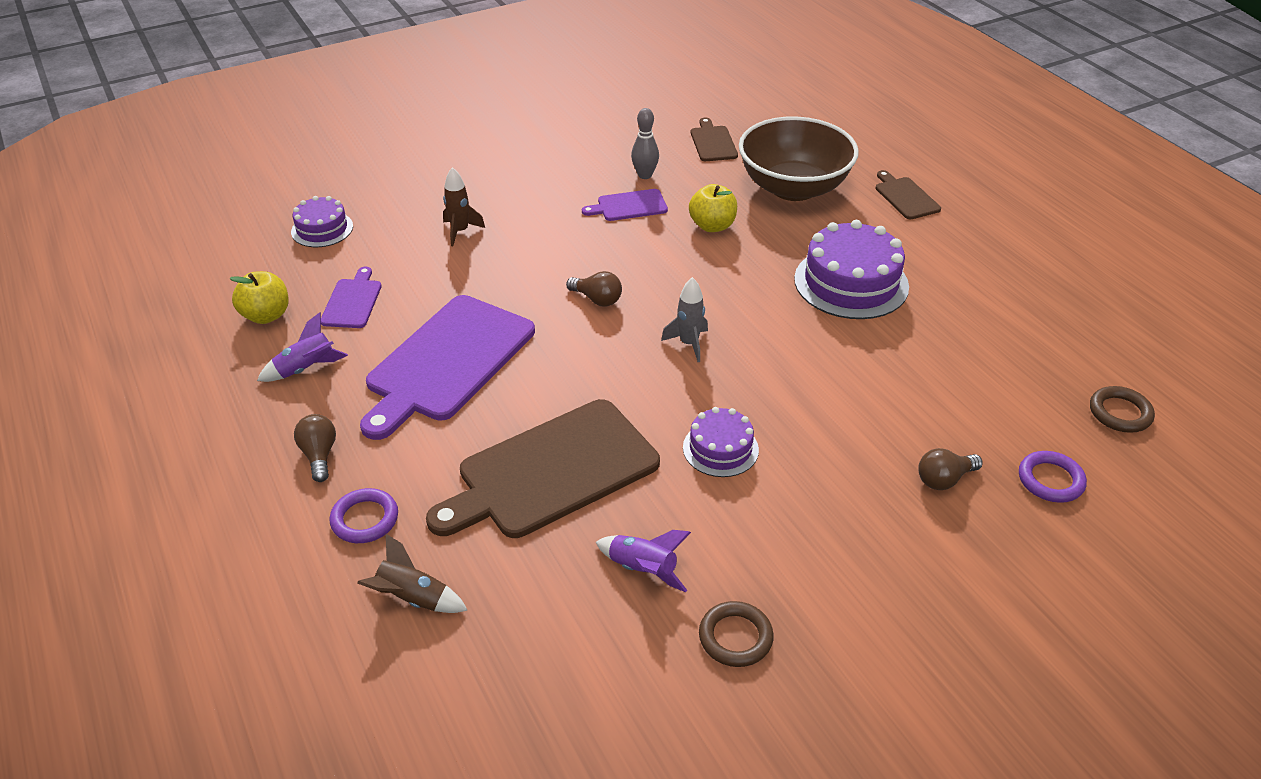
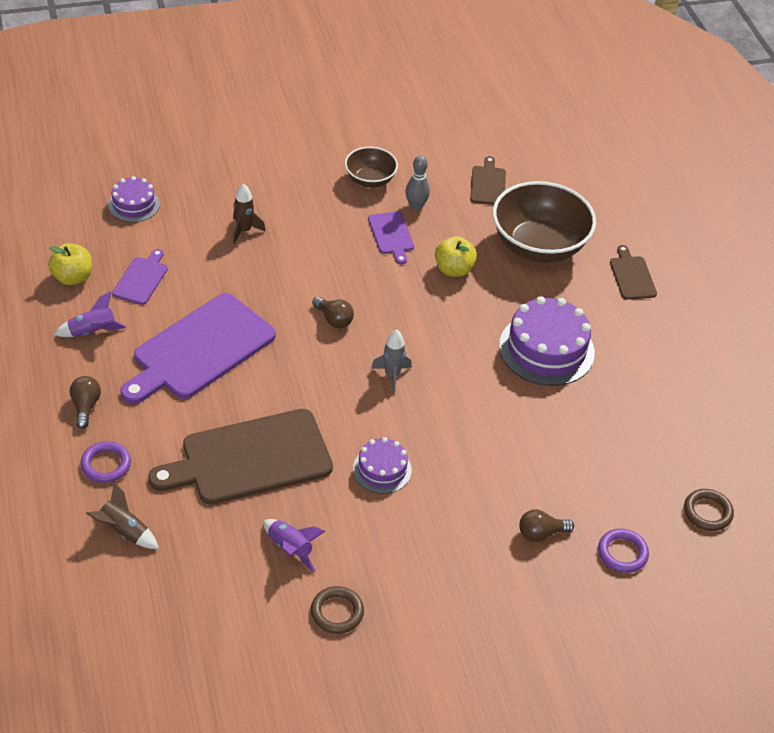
camera: 10 degrees right, 5 degrees up
(584, 160) = (370, 180): none -> brown bowl
(629, 206) = (391, 235): purple cutting board -> purple cutting board turned 105 degrees counterclockwise

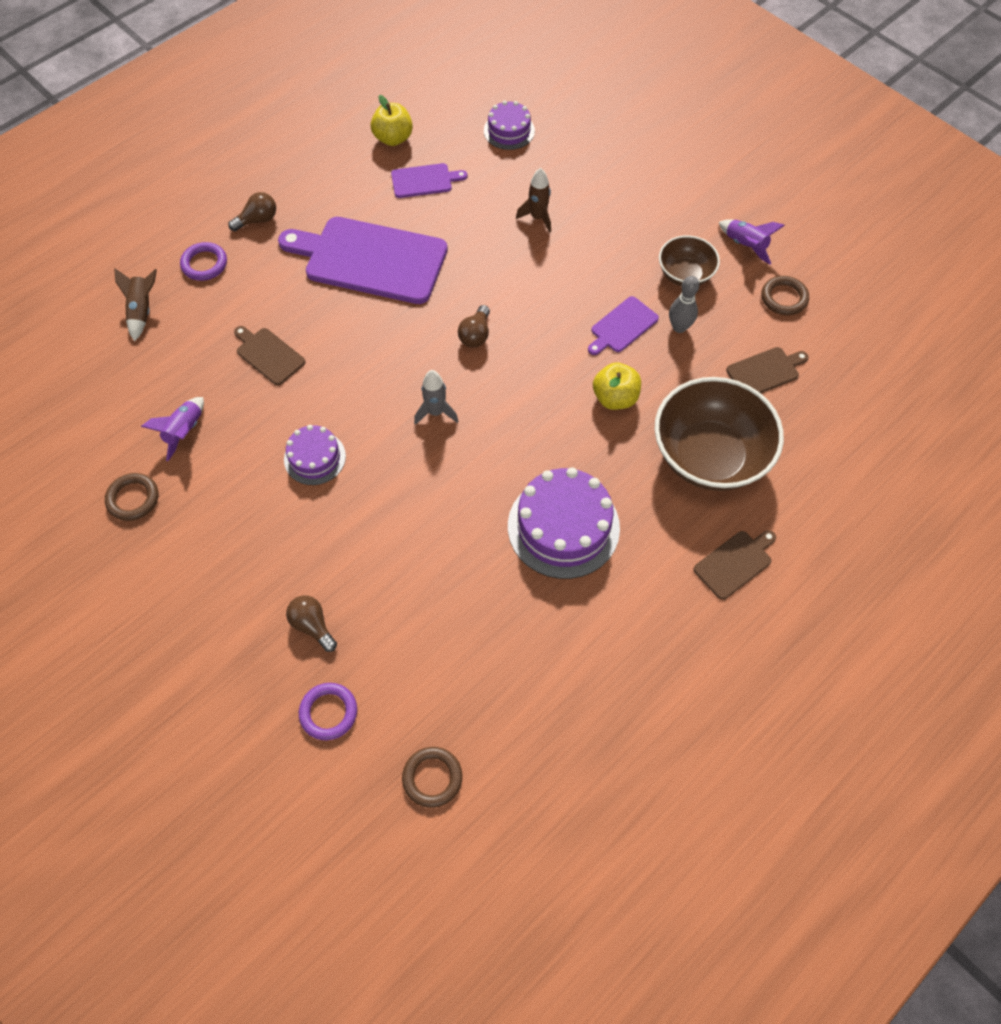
camera: 65 degrees right, 15 degrees up
(92, 332) = (341, 182): purple rocket -> purple rocket (745, 245)
(250, 458) = (268, 355): brown cutting board -> brown cutting board, size x0.47
(432, 143) = (784, 298): none -> brown ring

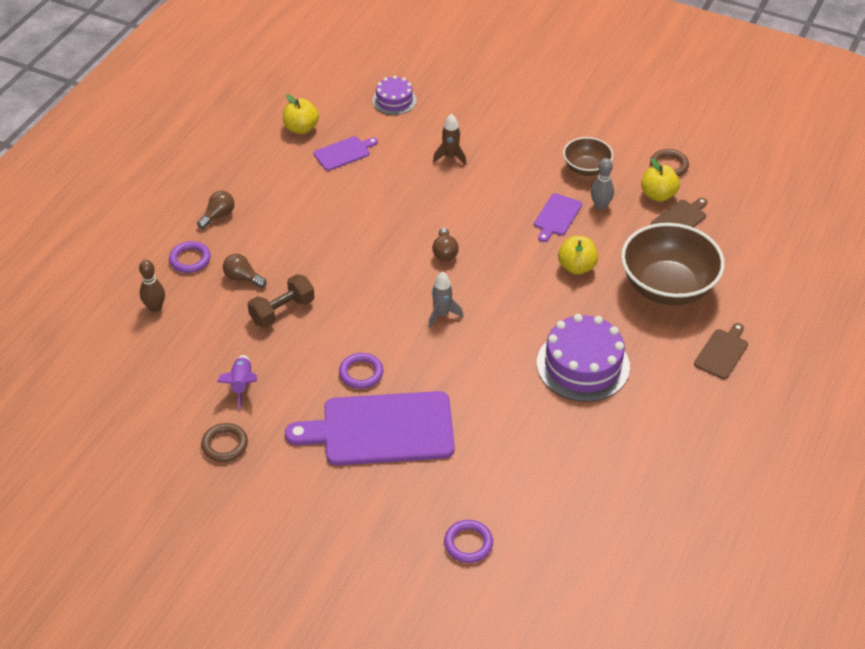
camera: 20 degrees left, 15 degrees down
(142, 311) = (155, 307): brown rocket -> brown bowling pin
(268, 355) = (282, 311): brown cutting board -> brown dumbbell
(312, 625) = (423, 489): brown light bulb -> brown light bulb (243, 278)
(315, 458) = (361, 373): purple cake -> purple ring
(370, 259) = (330, 221): purple cutting board -> purple cutting board (381, 429)
(432, 778) = (572, 561): brown ring -> none
(745, 245) = (621, 137): purple rocket -> none
(753, 333) = (658, 195): none -> yellow apple

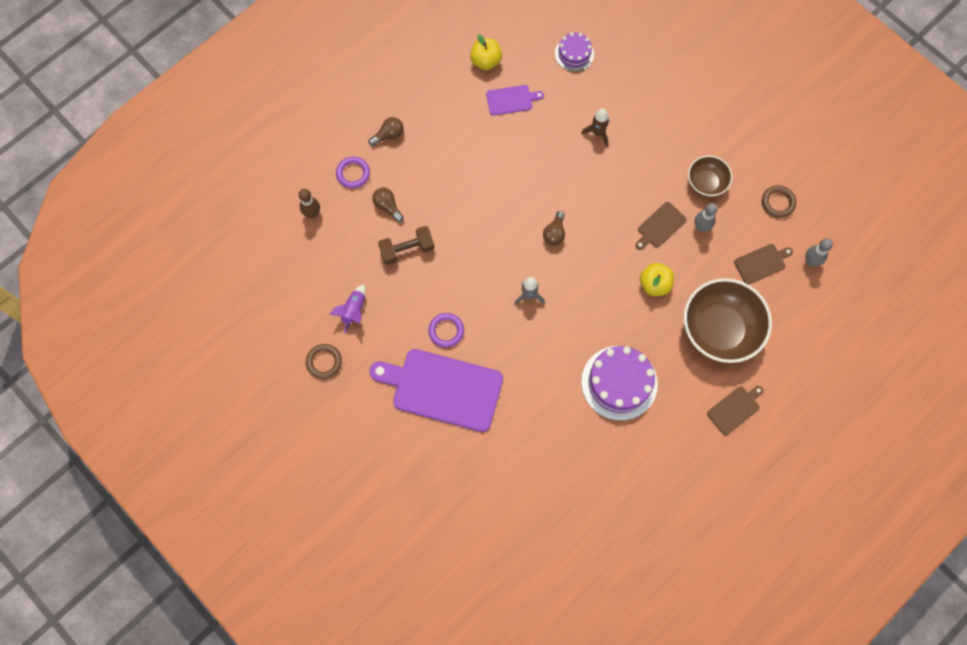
camera: 20 degrees right, 25 degrees up
(468, 543) = (469, 512): purple ring -> none
(557, 216) = (660, 226): purple cutting board -> brown cutting board
(658, 195) = (754, 231): yellow apple -> none
(729, 204) = (811, 261): none -> grey bowling pin

